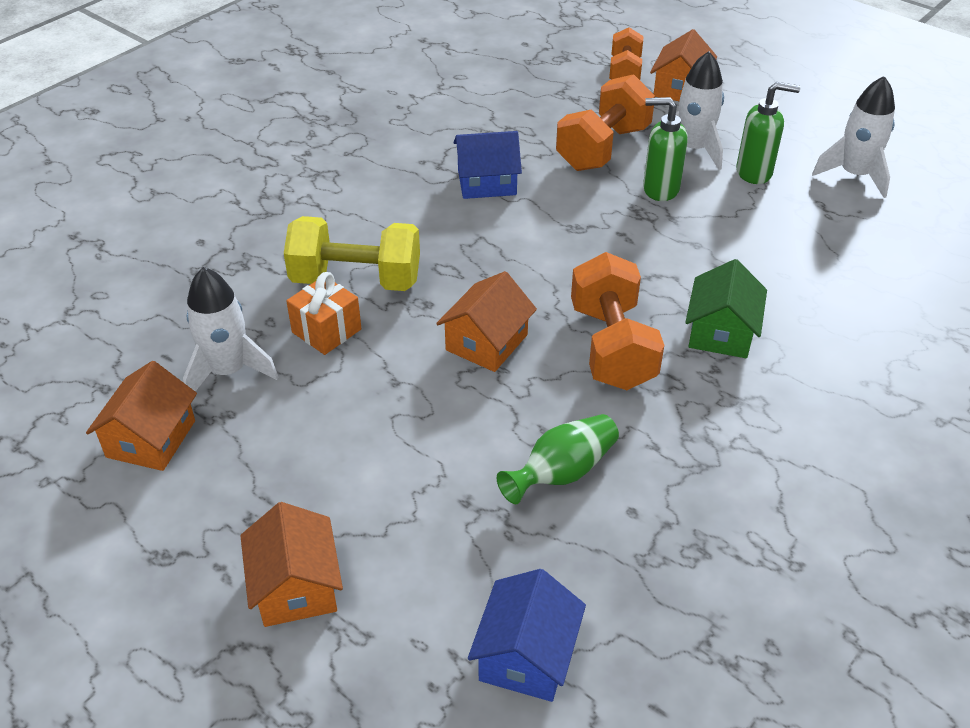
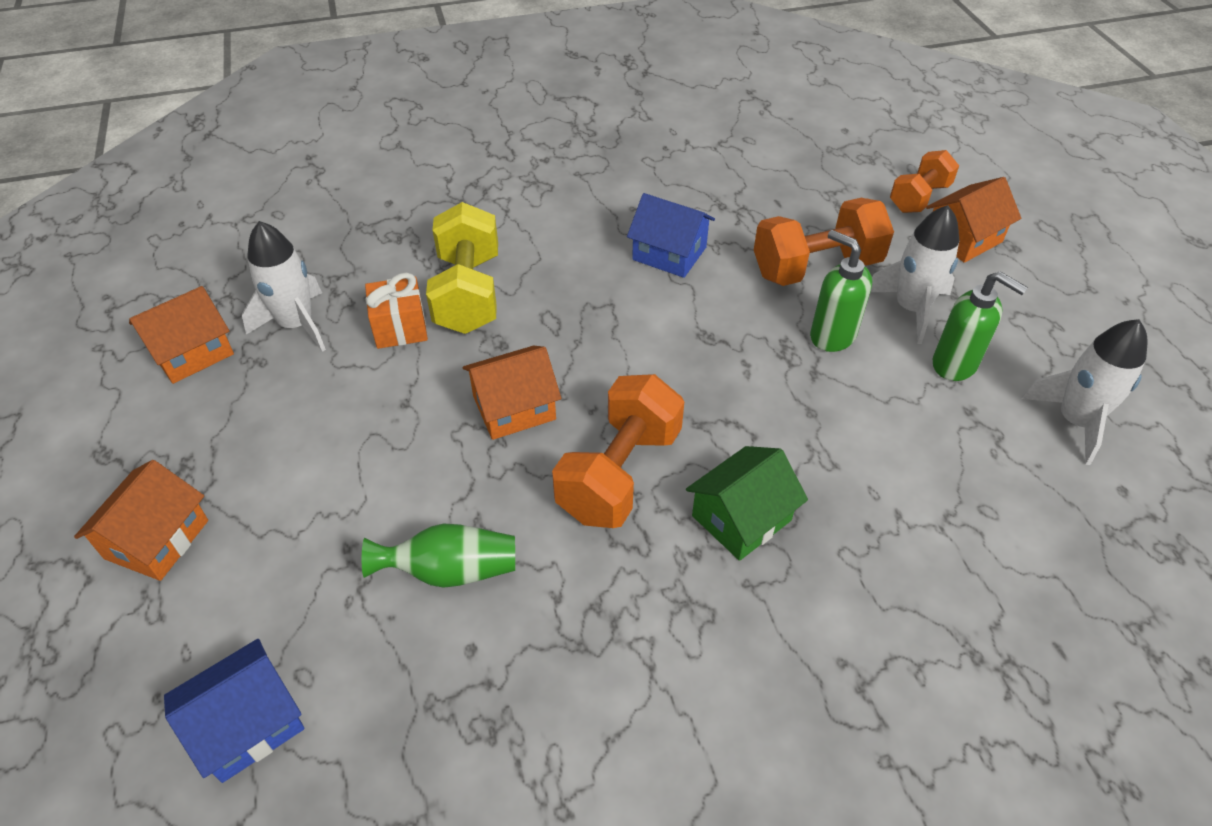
camera: 35 degrees right, 5 degrees up
(356, 280) = (468, 293): yellow dumbbell -> yellow dumbbell turned 45 degrees clockwise

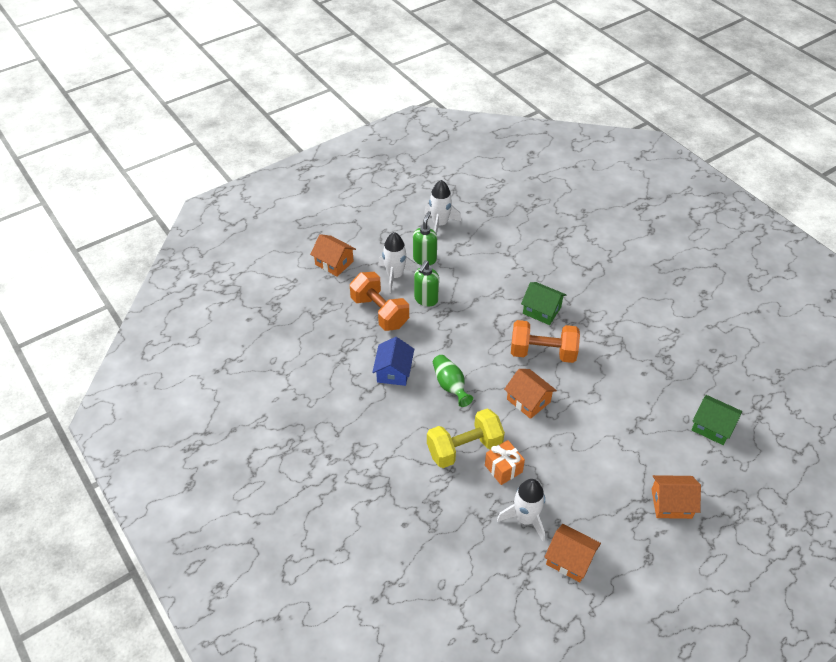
camera: 110 degrees left, 0 degrees up
(247, 724) = (712, 427): blue house -> green house
(450, 571) = (619, 391): green vase -> green vase (450, 385)
(919, 198) = (306, 281): orange dumbbell -> none

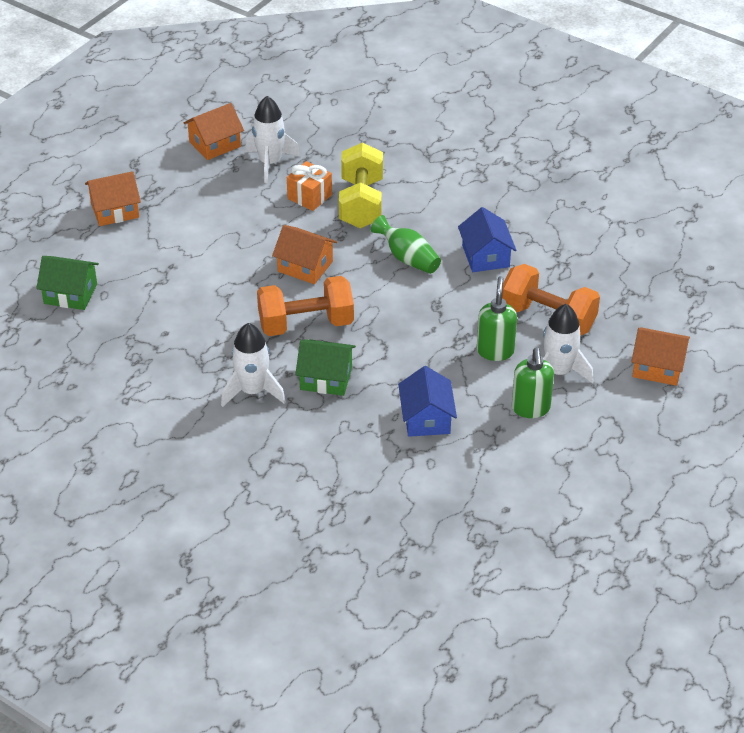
camera: 160 degrees right, 5 degrees down
(440, 224) = (540, 473): white rocket -> white rocket (252, 391)
(464, 448) = (361, 203): yellow dumbbell -> yellow dumbbell turned 45 degrees counterclockwise
(489, 269) = (426, 418): none -> blue house
(569, 559) = (215, 144): orange house -> orange house turned 45 degrees counterclockwise

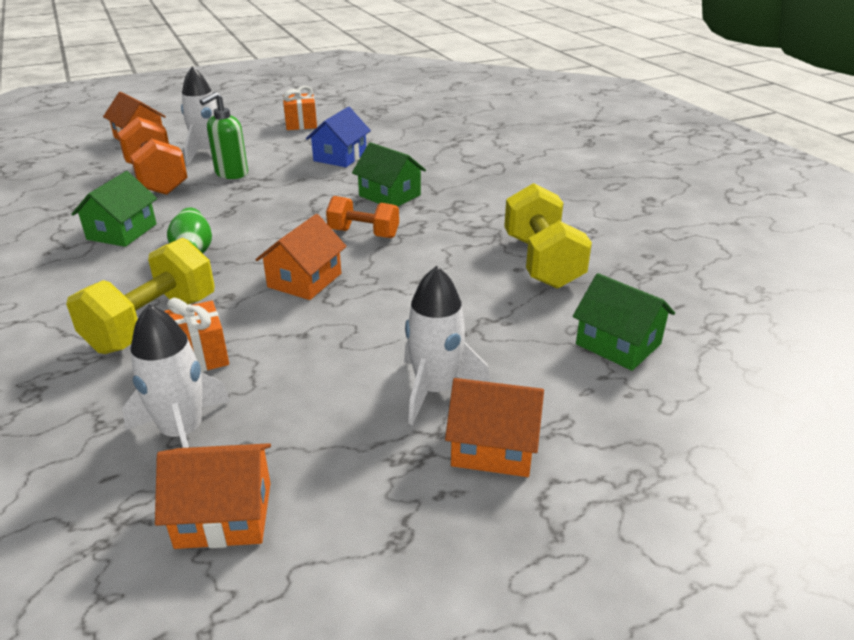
camera: 150 degrees left, 10 degrees down
(150, 347) = (542, 262): none -> yellow dumbbell
(252, 391) = (463, 204): white rocket -> white rocket (435, 390)
(305, 266) = (305, 280): orange house -> orange house turned 60 degrees clockwise
(306, 324) = (363, 233): orange dumbbell -> orange dumbbell, size x0.63
(485, 256) = (122, 231): blue house -> green house
(530, 409) = (260, 143): green soap dispenser -> none
(533, 464) = (301, 124): none -> orange gift

